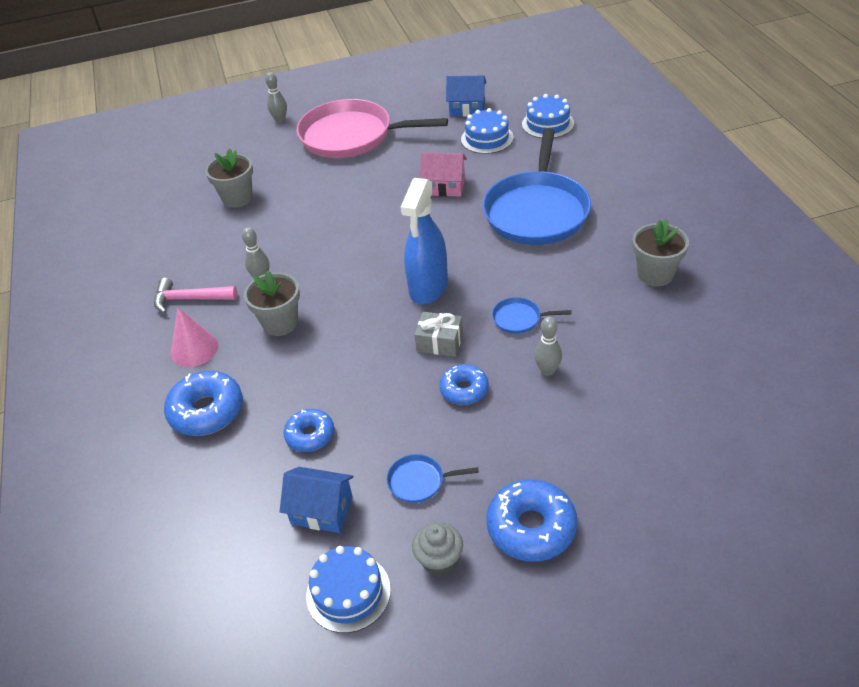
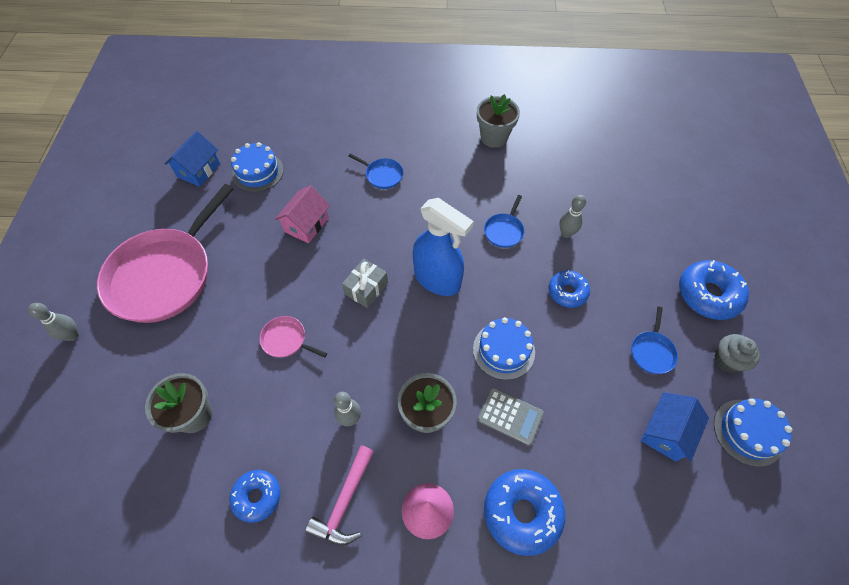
camera: 75 degrees left, 15 degrees up
(298, 379) = (510, 416): none -> grey calculator
(310, 435) = (581, 422): blue donut -> blue donut (257, 496)
(320, 218) = (286, 340): none -> pink pan
(440, 342) = (508, 292): grey gift -> grey gift (366, 288)
(537, 211) = (382, 175): blue pan -> blue pan, size x0.40
(548, 124) = (269, 126): blue cake -> blue cake (503, 350)

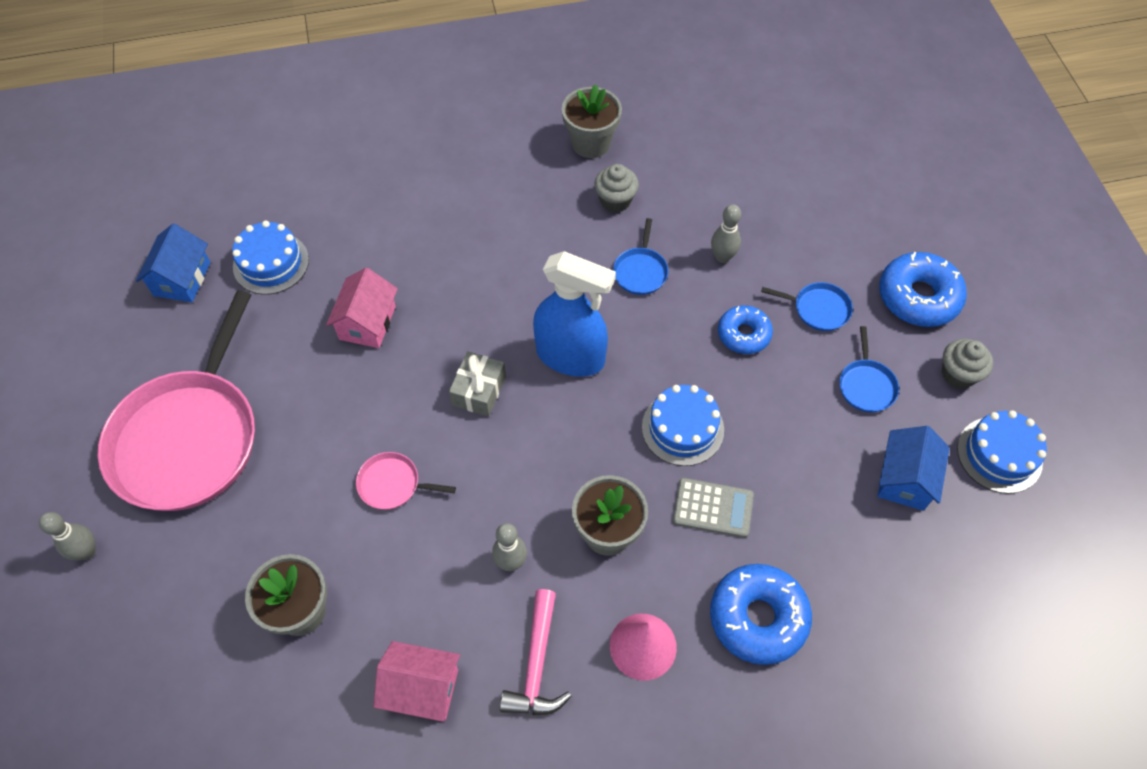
camera: 15 degrees left, 0 degrees up
(257, 496) = (422, 688): blue donut -> pink house
(382, 175) = (452, 229): blue pan -> blue pan (818, 309)
(500, 179) = (615, 201): none -> grey cupcake

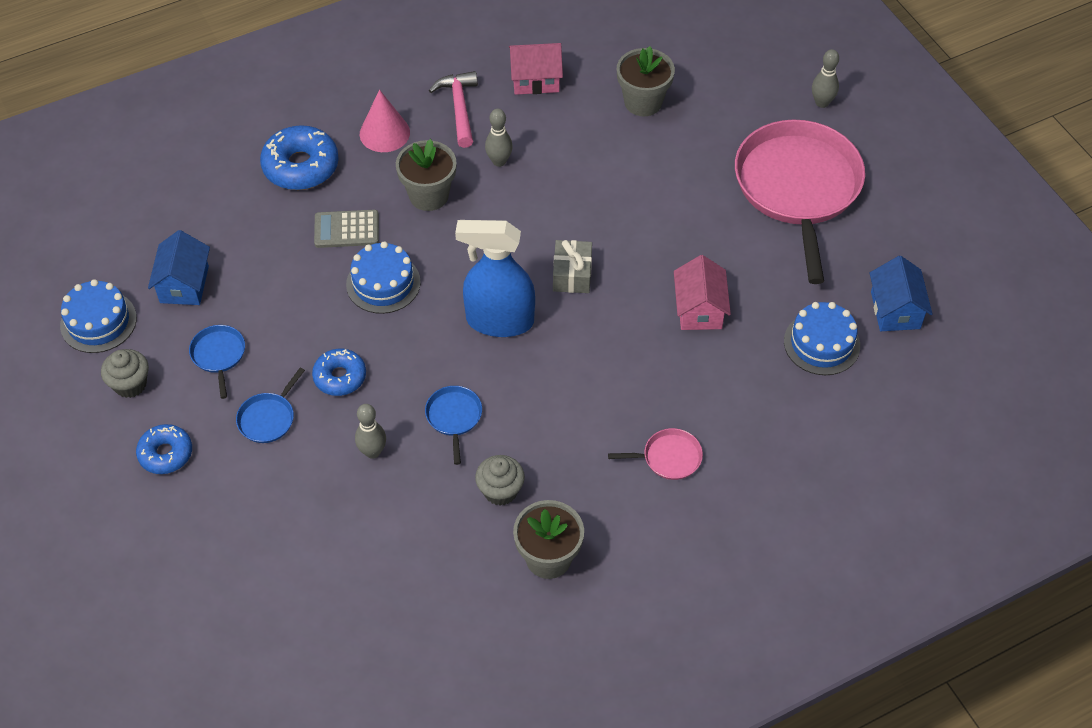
camera: 165 degrees right, 5 degrees down
(392, 484) = (614, 191): pink pan -> pink pan (669, 457)
(818, 309) = (268, 418): blue pan -> blue pan turned 60 degrees counterclockwise
(918, 297) = (166, 454): blue donut -> blue donut, size x0.63

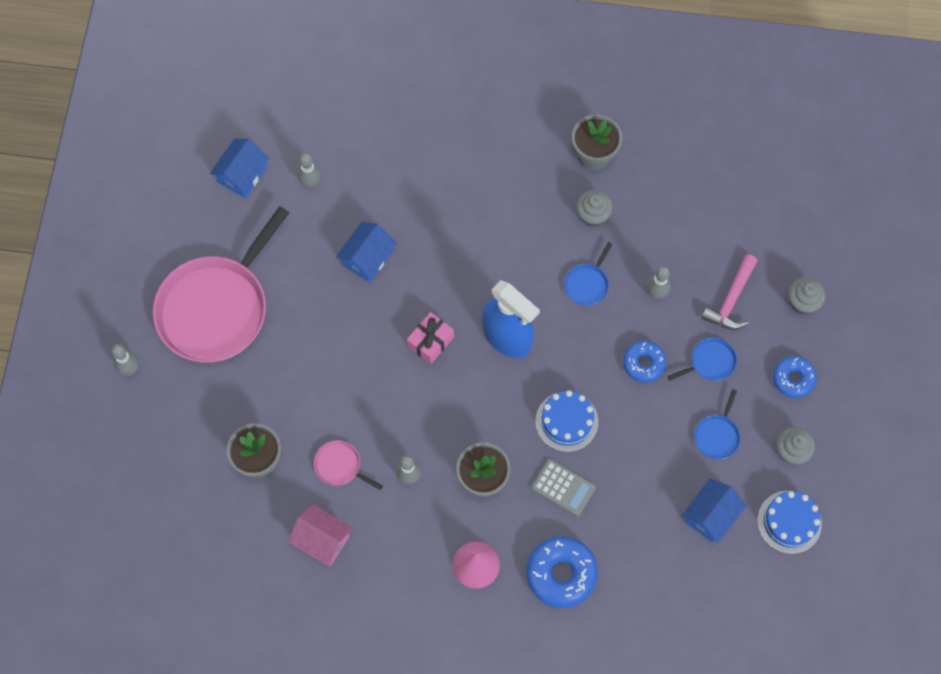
camera: 145 degrees left, 15 degrees up
(198, 539) = (802, 302): none -> grey cupcake
(459, 108) = (401, 551): pink hammer -> pink hammer (731, 299)
(572, 274) = (430, 341): grey gift -> pink gift
(669, 457) = (472, 170): pink pan -> pink pan (340, 466)
(699, 309) = (367, 258): pink house -> blue house
(821, 343) = (311, 183): blue cake -> grey bowling pin

